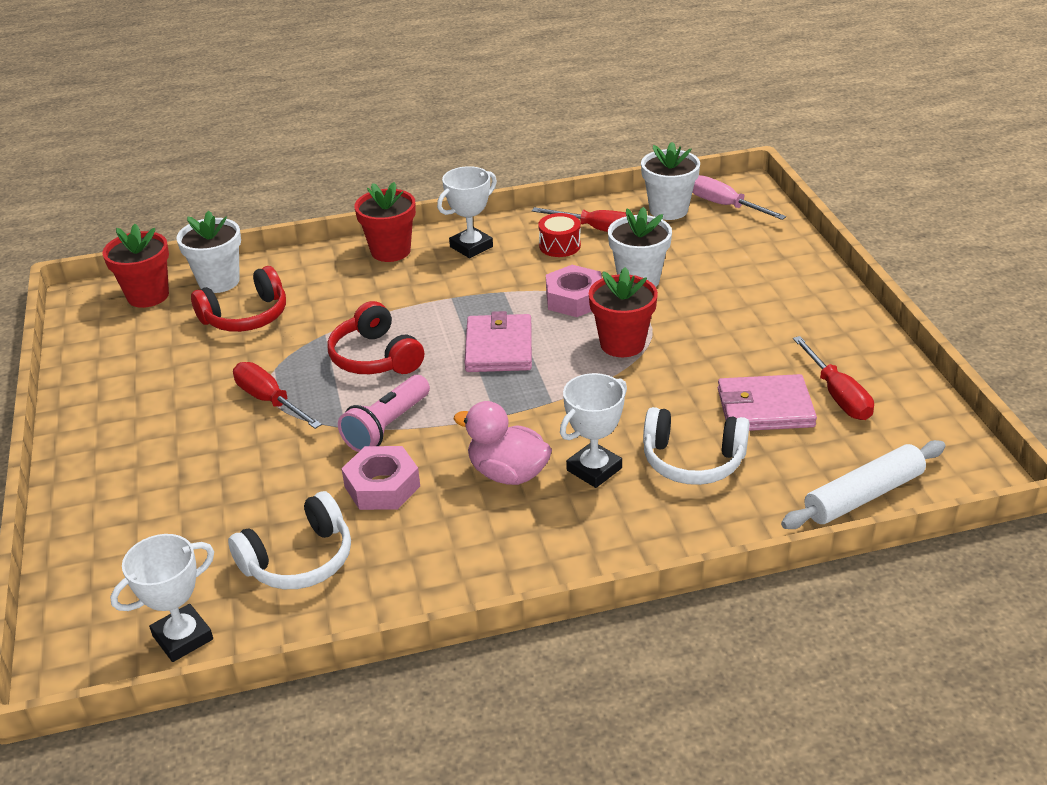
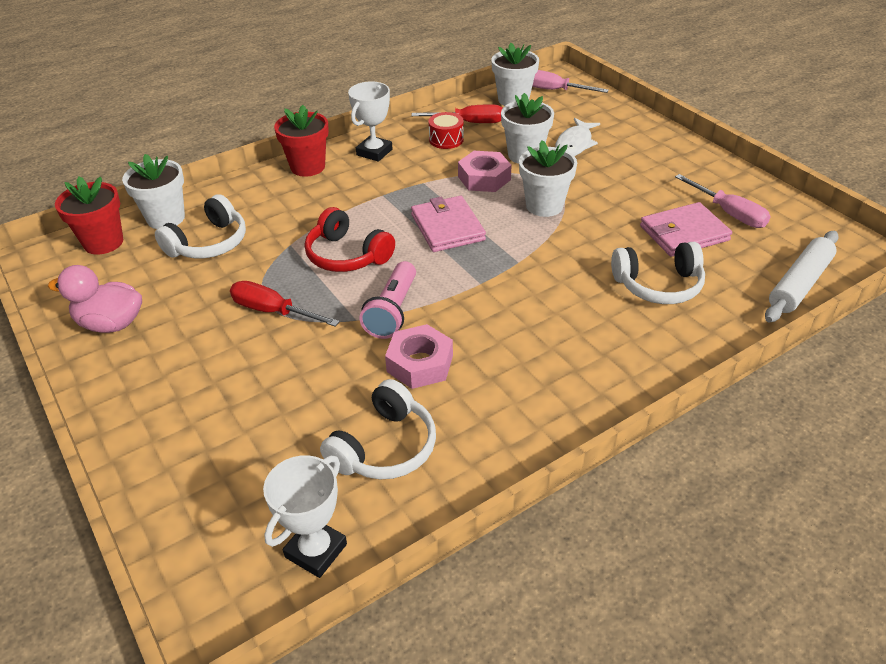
camera: 20 degrees left, 5 degrees up
(246, 316) = (208, 243): red headphones -> white headphones
(508, 473) = (520, 328): pink duck -> pink duck (111, 324)
(594, 469) = (587, 309): white trophy -> none
(622, 344) = (544, 206): red flower pot -> white flower pot
(706, 277) = (575, 144): none -> white fish
(837, 395) = (729, 213): red screwdriver -> pink screwdriver

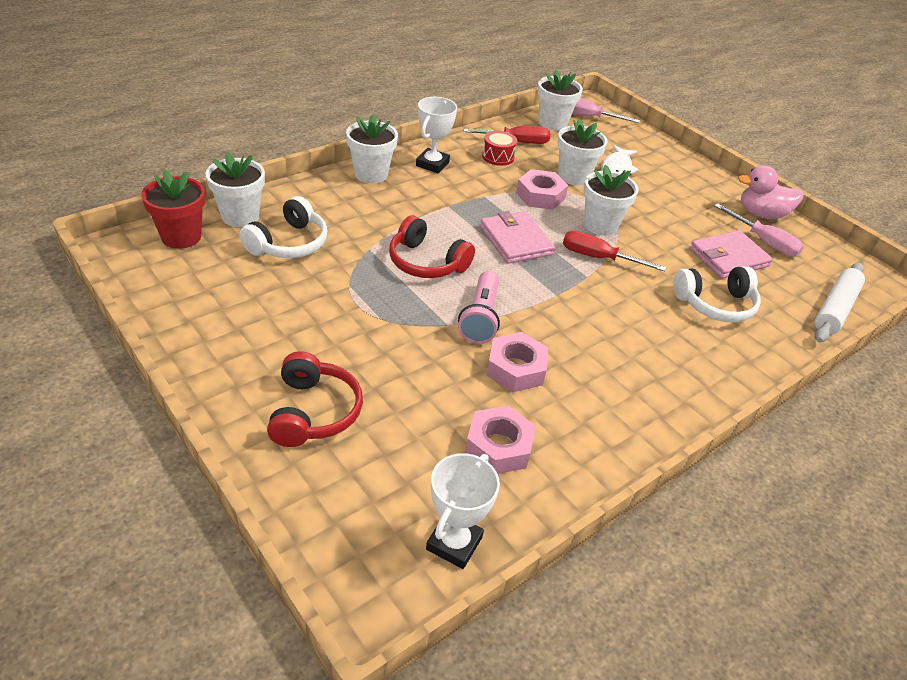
camera: 10 degrees left, 0 degrees up
(111, 324) = (206, 318): pink duck -> pink duck (761, 214)
(198, 415) = (313, 412): none -> red headphones
(273, 311) = (366, 313): red screwdriver -> red screwdriver (598, 258)
(307, 167) = (371, 174): red flower pot -> white flower pot
(384, 447) = (498, 446): white headphones -> pink nut

